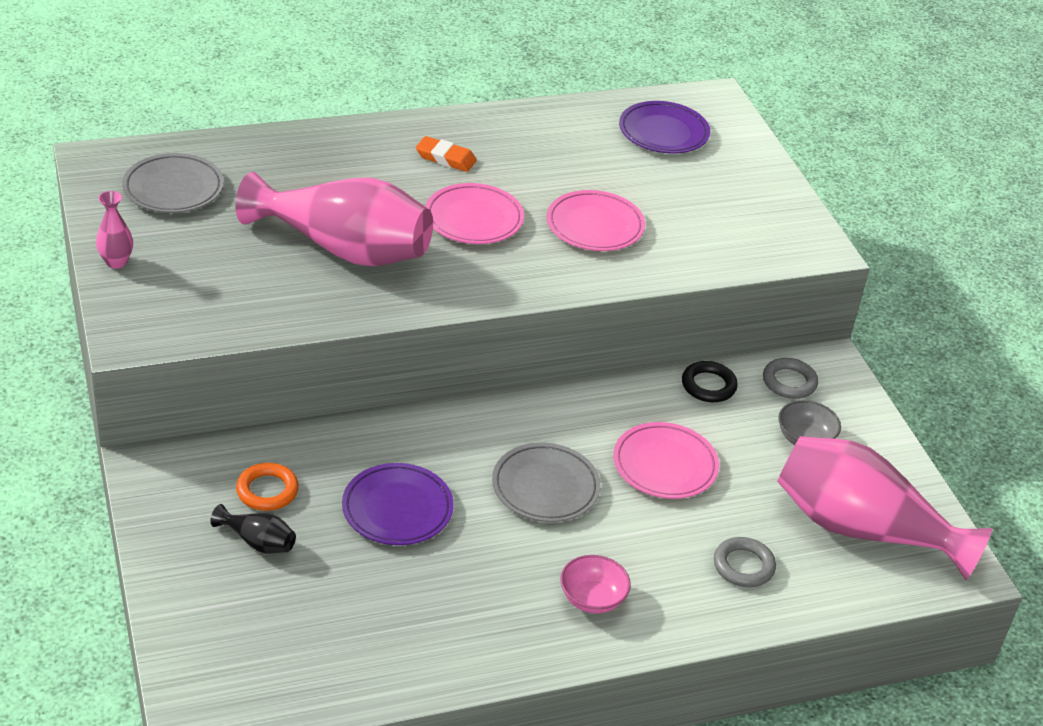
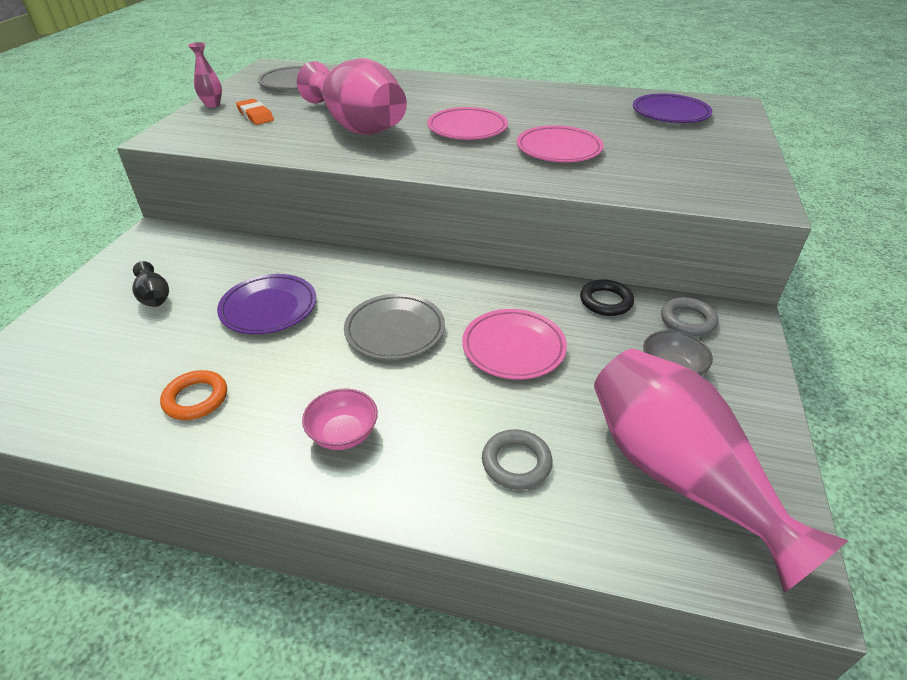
camera: 35 degrees right, 0 degrees up
(267, 491) = (200, 269): orange ring -> orange ring (196, 399)
(445, 158) = (484, 99): orange eraser -> orange eraser (255, 116)

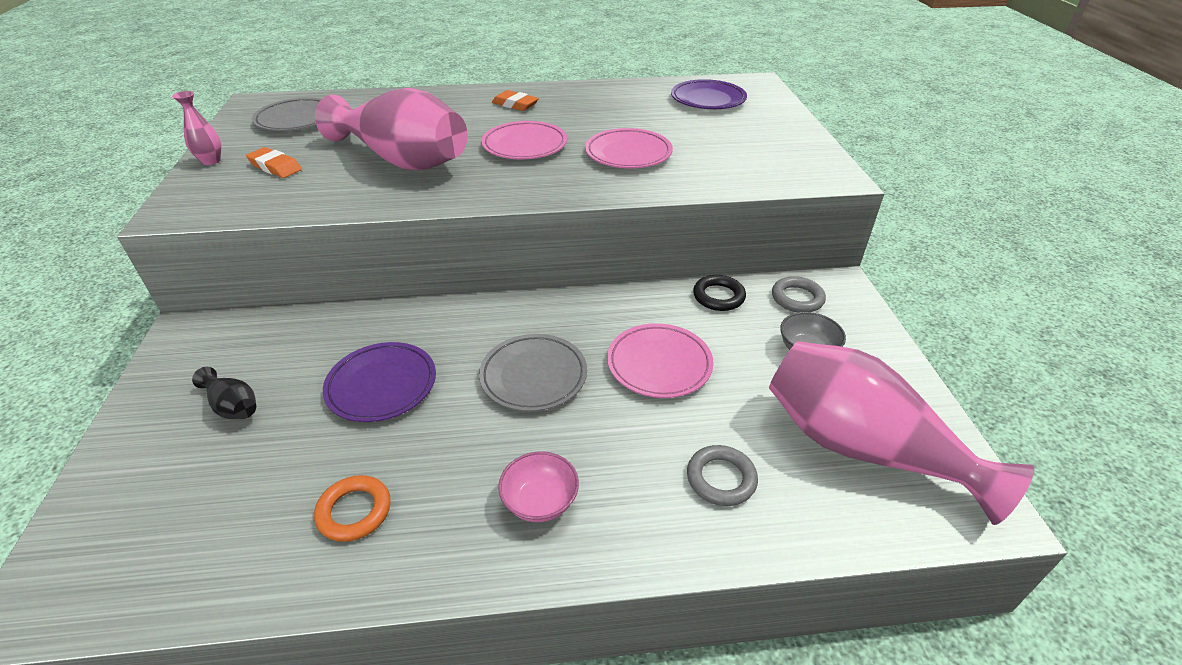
camera: 20 degrees left, 0 degrees up
(480, 94) = (515, 104): none -> orange eraser

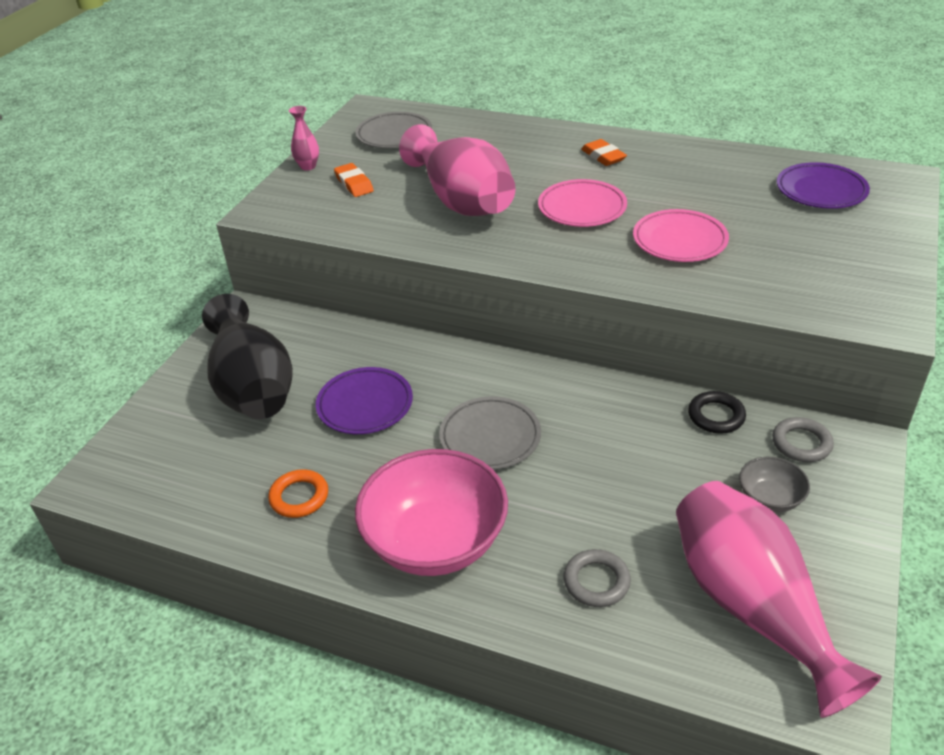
camera: 30 degrees right, 0 degrees up
(233, 406) = (252, 386): black vase -> black vase, size x2.47
(540, 501) = (435, 541): pink bowl -> pink bowl, size x2.15
(659, 364) = (609, 463): pink plate -> none

